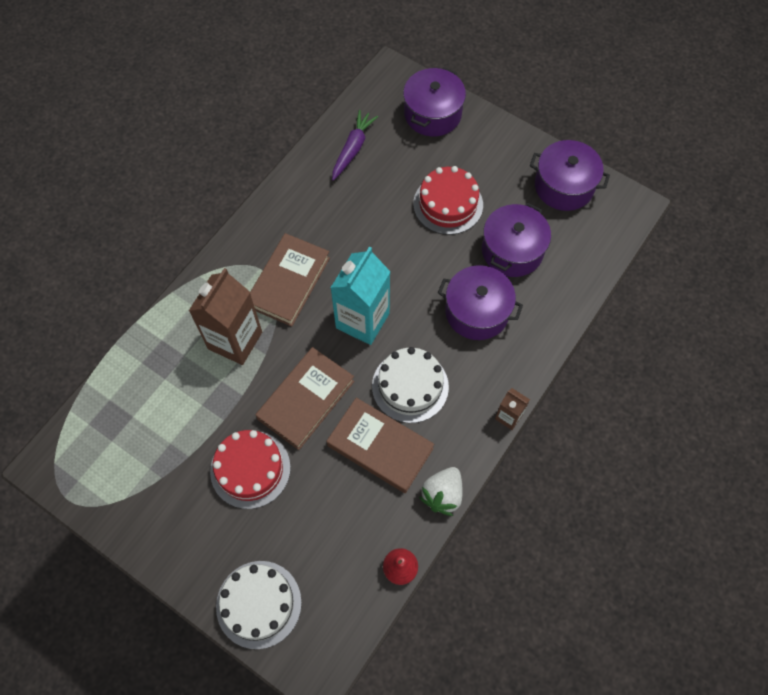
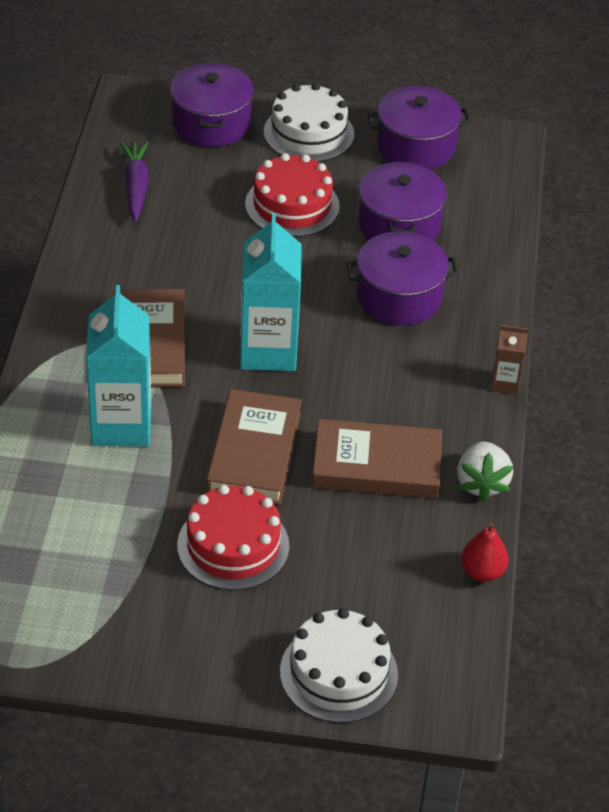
camera: 30 degrees left, 20 degrees down
(235, 340) = (121, 425): brown carton -> turquoise carton
(410, 386) = (371, 394): white cake -> white cake (308, 133)

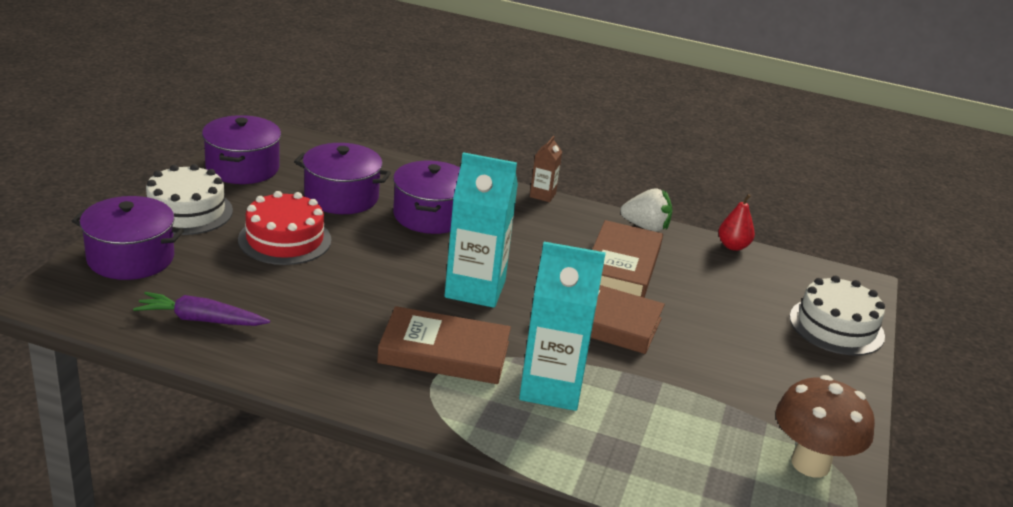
camera: 80 degrees left, 15 degrees down
(66, 631) = (810, 464): none -> brown mushroom
(233, 545) = (706, 351): red cake -> none

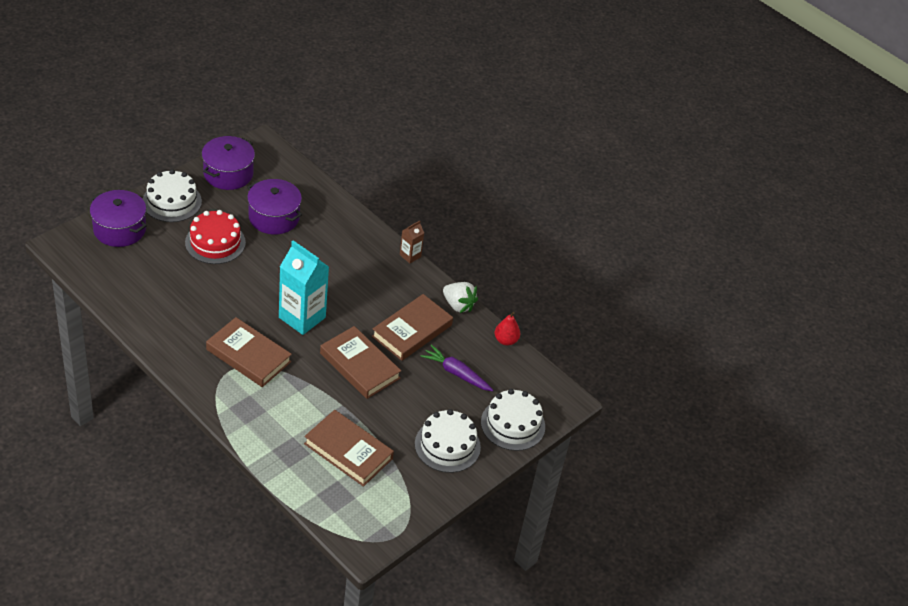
camera: 25 degrees right, 15 degrees up
(201, 320) = (131, 287): purple carrot -> purple carrot (456, 373)
(430, 215) = (319, 250): purple pot -> none
(551, 388) = (290, 400): turquoise carton -> none
(686, 424) = (348, 451): none -> brown book
(794, 374) = (447, 445): none -> white cake
(810, 464) = (396, 502): brown mushroom -> none

